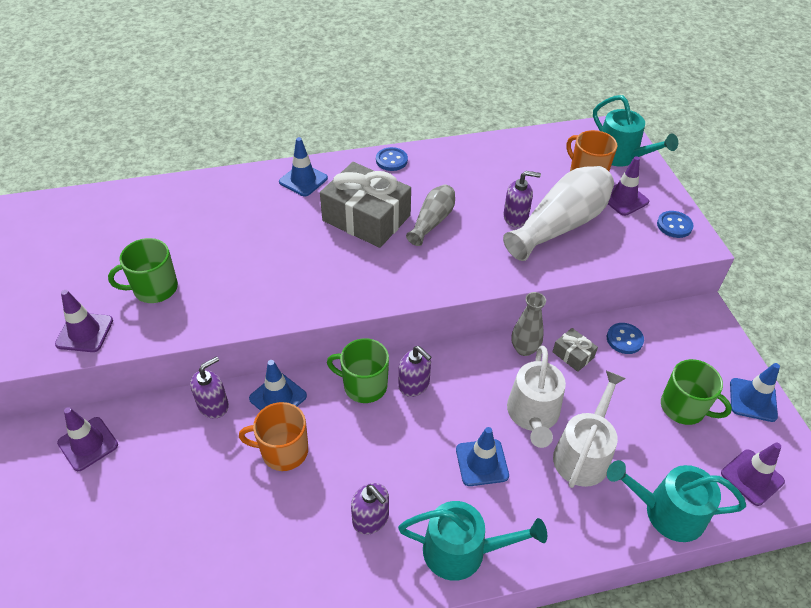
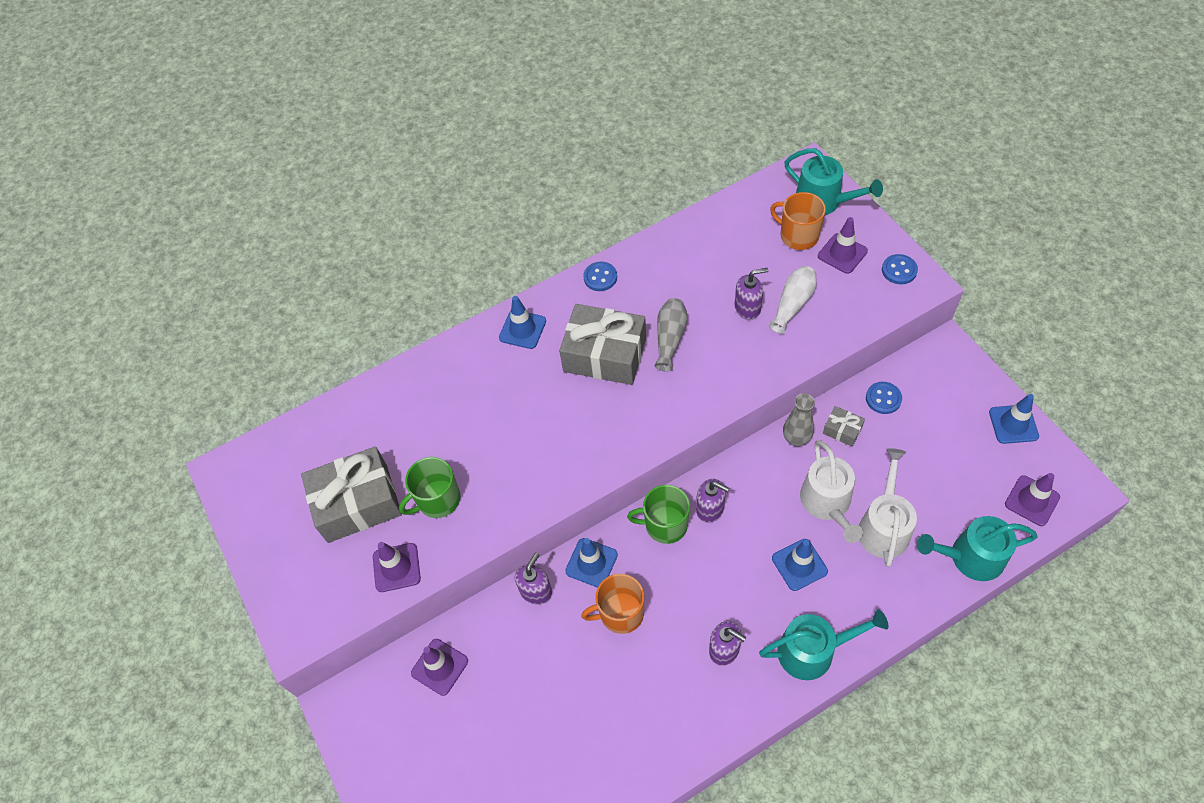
camera: 10 degrees left, 10 degrees up
(83, 271) = (357, 503): none -> grey gift
(560, 225) = (793, 304): white vase -> white vase, size x0.56
(683, 407) = (956, 452): green mug -> none

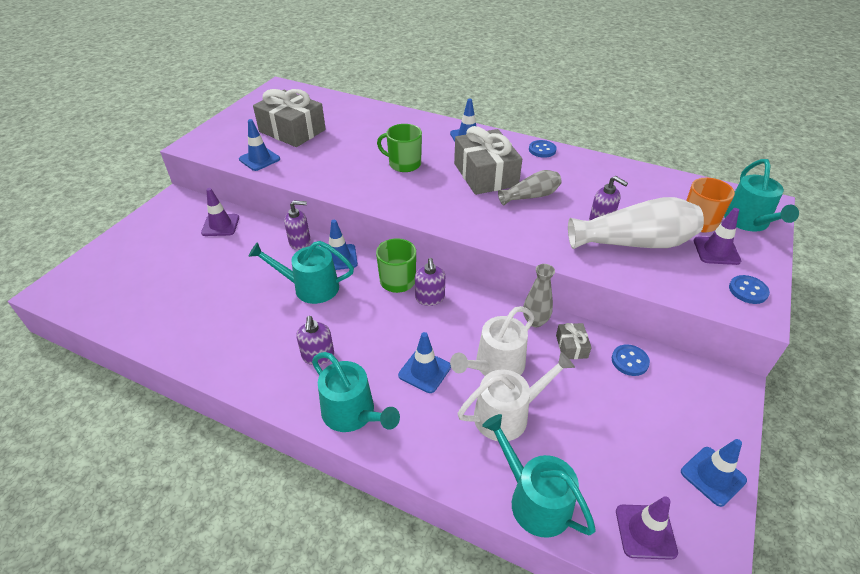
camera: 50 degrees right, 15 degrees down
(396, 567) = (259, 159): purple traffic cone -> blue traffic cone
(438, 500) = (317, 155): green mug -> green mug (404, 164)
(620, 613) = (310, 287): orange mug -> turquoise watering can
(793, 304) = (634, 243): white vase -> white vase, size x1.77

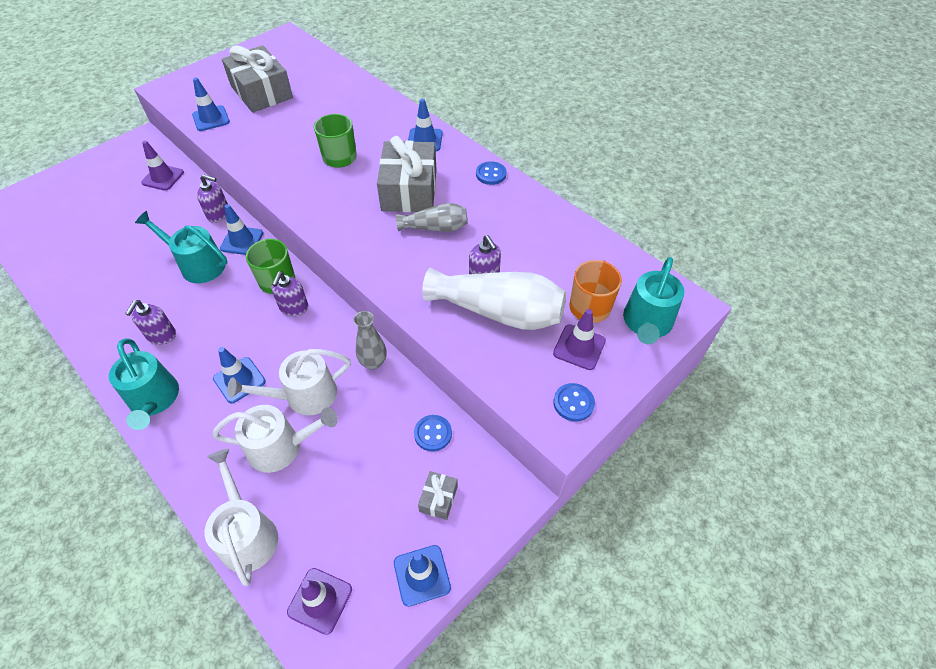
camera: 20 degrees right, 10 degrees up
(534, 500) = (247, 534): turquoise watering can -> white watering can
(571, 346) = (388, 400): grey gift -> grey gift (438, 499)

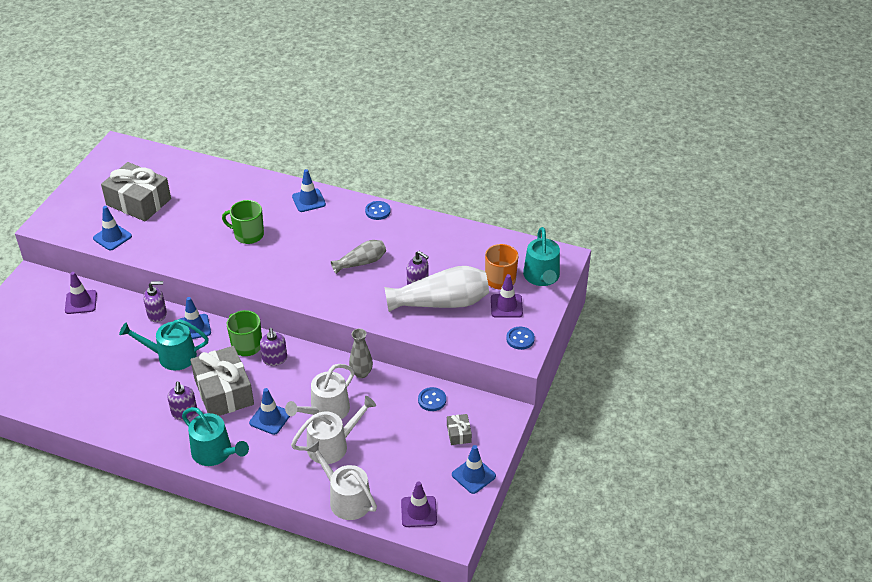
camera: 25 degrees left, 10 degrees down
(409, 190) = (323, 242): grey gift -> grey gift (224, 392)

